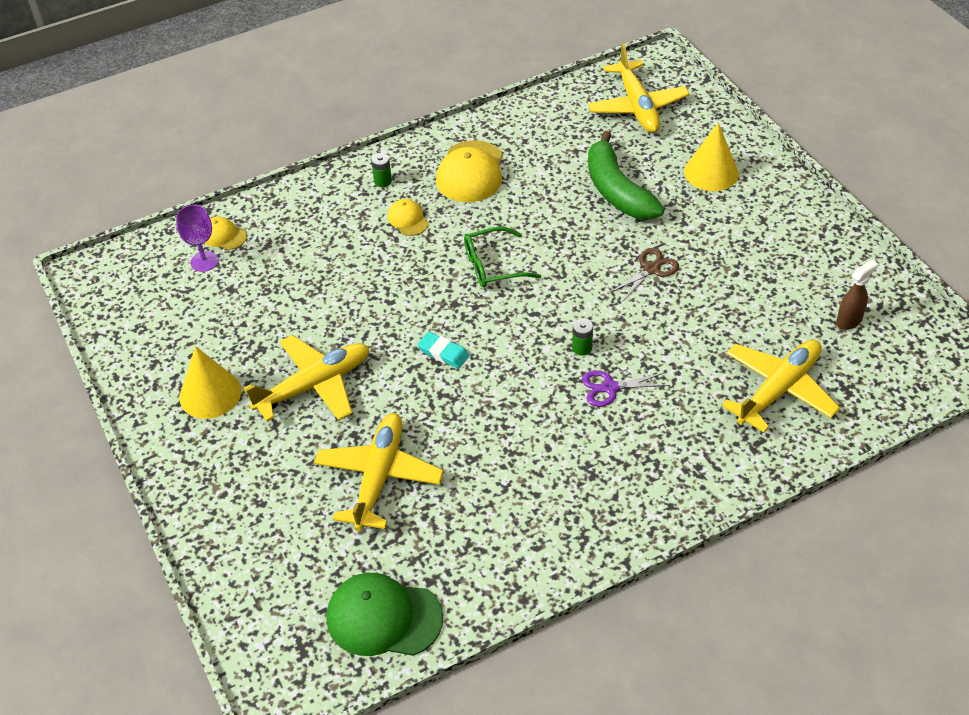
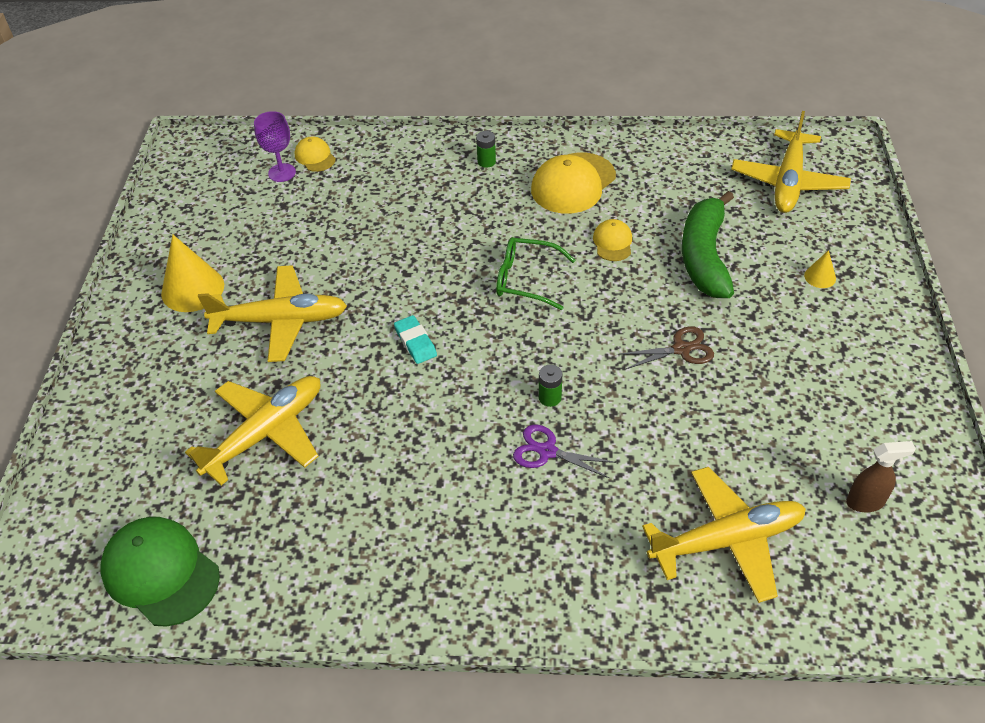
camera: 30 degrees right, 0 degrees up
(408, 219) = (481, 204): yellow cap -> yellow cap (613, 242)
(711, 172) = (820, 277): yellow cone -> yellow cone, size x0.49

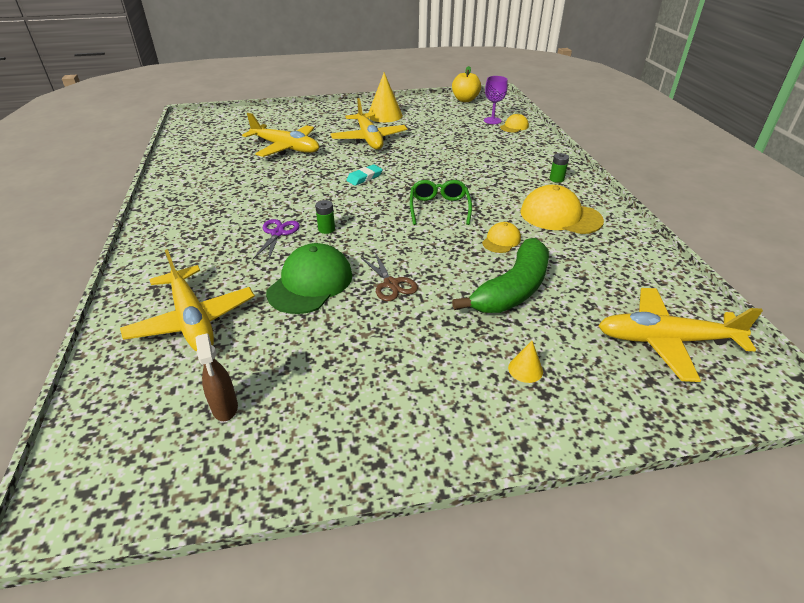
camera: 75 degrees right, 10 degrees down
(160, 572) = (198, 139): green cap -> green cap (310, 283)
(182, 183) = (465, 100): none -> yellow apple
(613, 242) = (501, 240): yellow cap -> yellow cap turned 45 degrees counterclockwise
(704, 256) = (512, 290): green banana -> green banana turned 135 degrees clockwise

